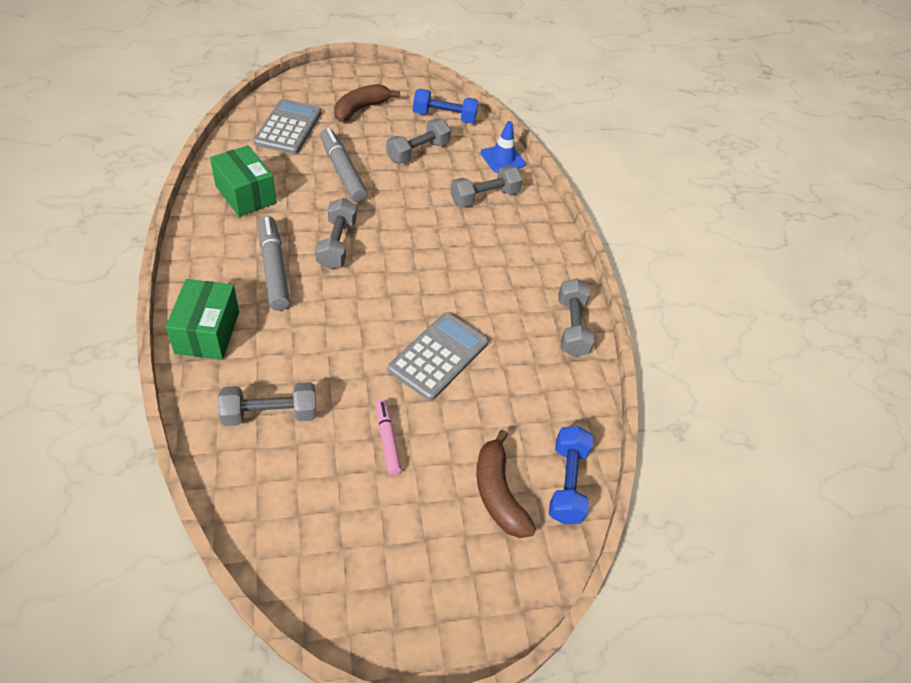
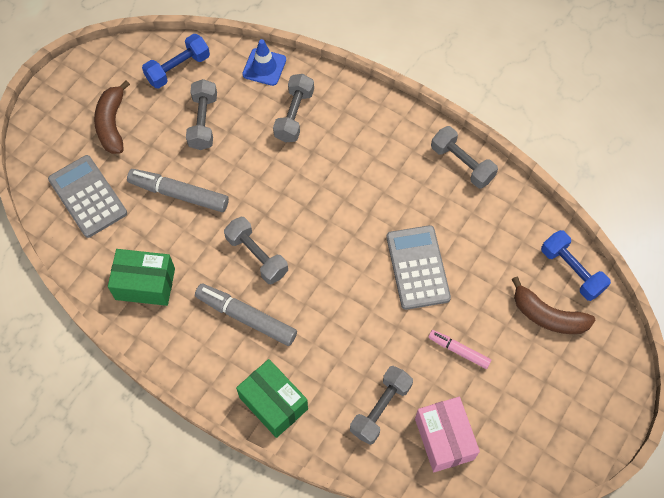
camera: 40 degrees left, 15 degrees up
(282, 486) = (444, 438): none -> pink box

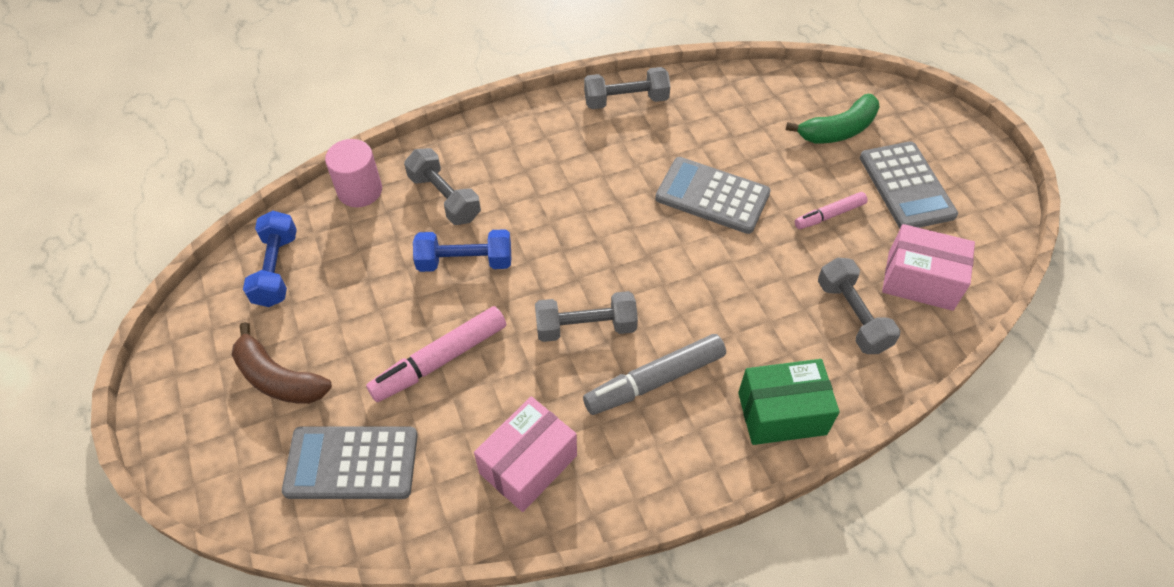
camera: 55 degrees left, 10 degrees down
(145, 284) = (528, 464): green box -> pink box
(179, 194) = (440, 360): grey marker -> pink marker
(203, 122) = (370, 283): grey dumbbell -> none
(264, 67) = (360, 190): blue traffic cone -> pink cylinder
(528, 389) = (906, 186): none -> grey calculator
(548, 316) = (838, 130): brown banana -> green banana
(571, 271) = (803, 89): blue dumbbell -> blue dumbbell (465, 262)

